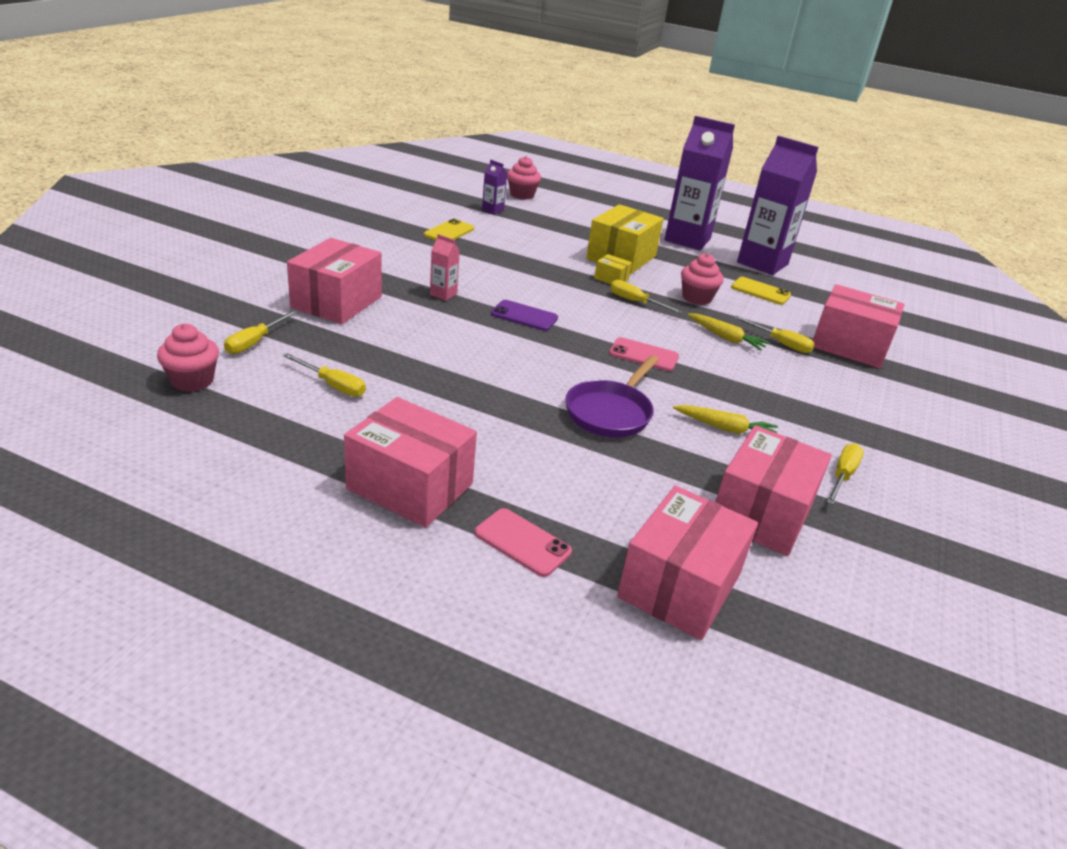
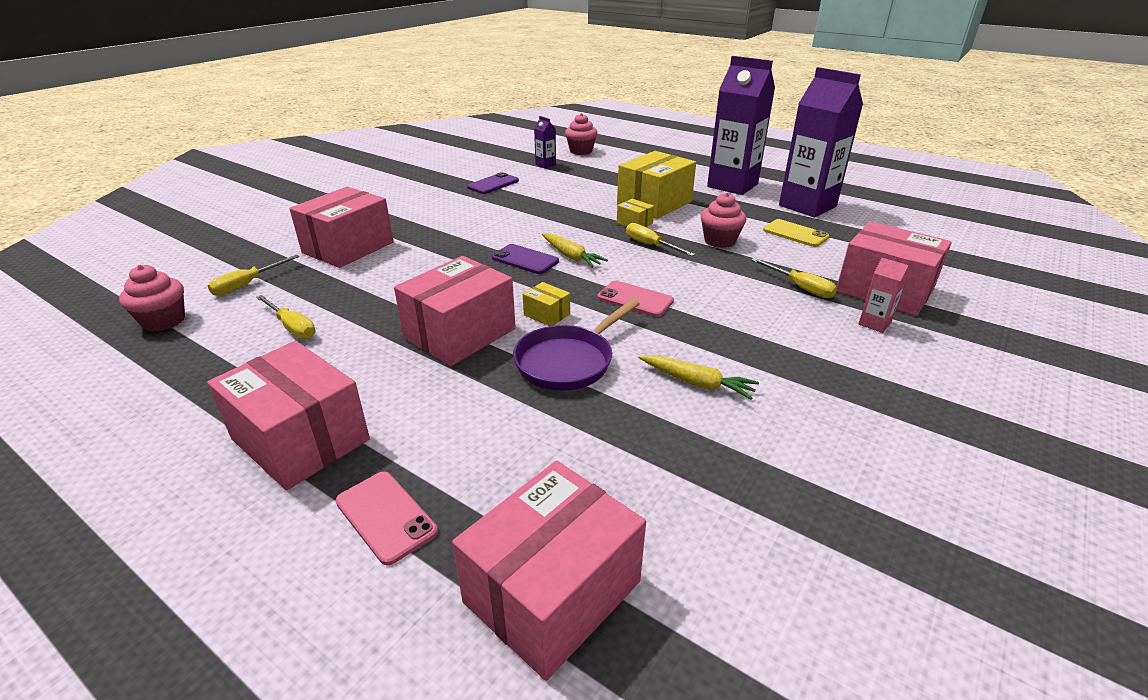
camera: 15 degrees right, 0 degrees up
(443, 294) = (455, 239): pink carton -> pink carton (874, 323)
(449, 232) = (493, 184): yellow phone -> purple phone
(571, 370) = (546, 314): none -> yellow box
(725, 338) = (737, 281): yellow carrot -> yellow carrot (571, 256)
(761, 513) = (703, 494): pink box -> pink box (460, 333)
(842, 476) = (829, 448): yellow screwdriver -> none

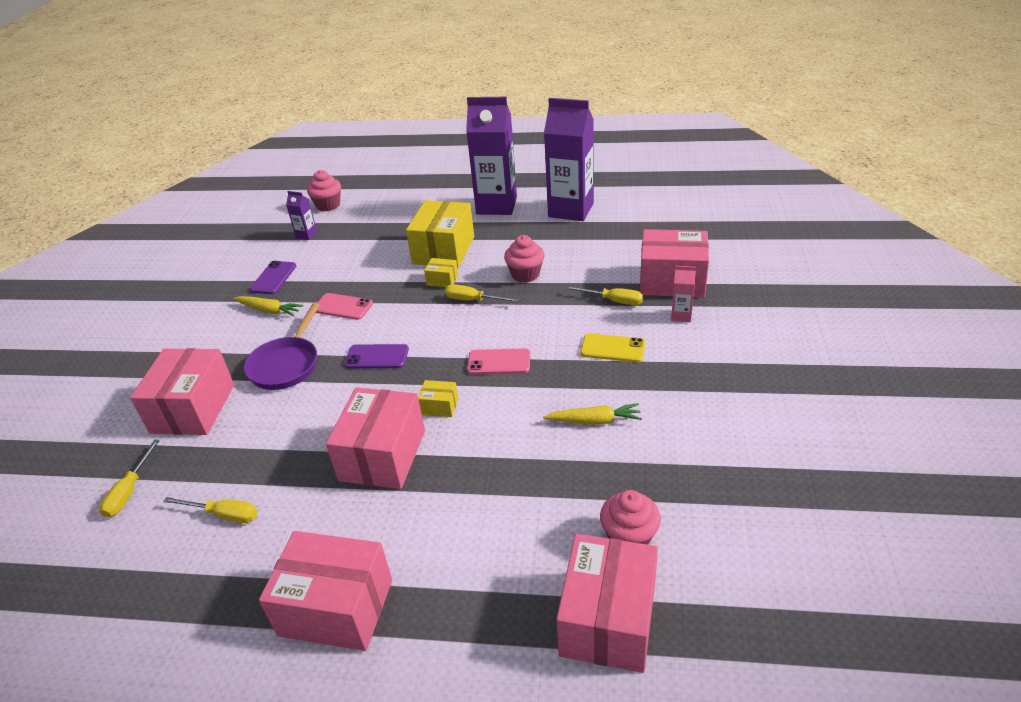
camera: 25 degrees left, 5 degrees up
(164, 321) = (83, 565): pink cupcake -> pink cupcake (629, 537)
(386, 516) = (458, 630): pink phone -> pink phone (343, 307)
(568, 361) = (490, 443): purple pan -> purple pan (286, 365)
(571, 256) = (414, 338): yellow carrot -> yellow carrot (269, 310)
(795, 233) = (578, 245): yellow phone -> yellow phone (613, 348)

